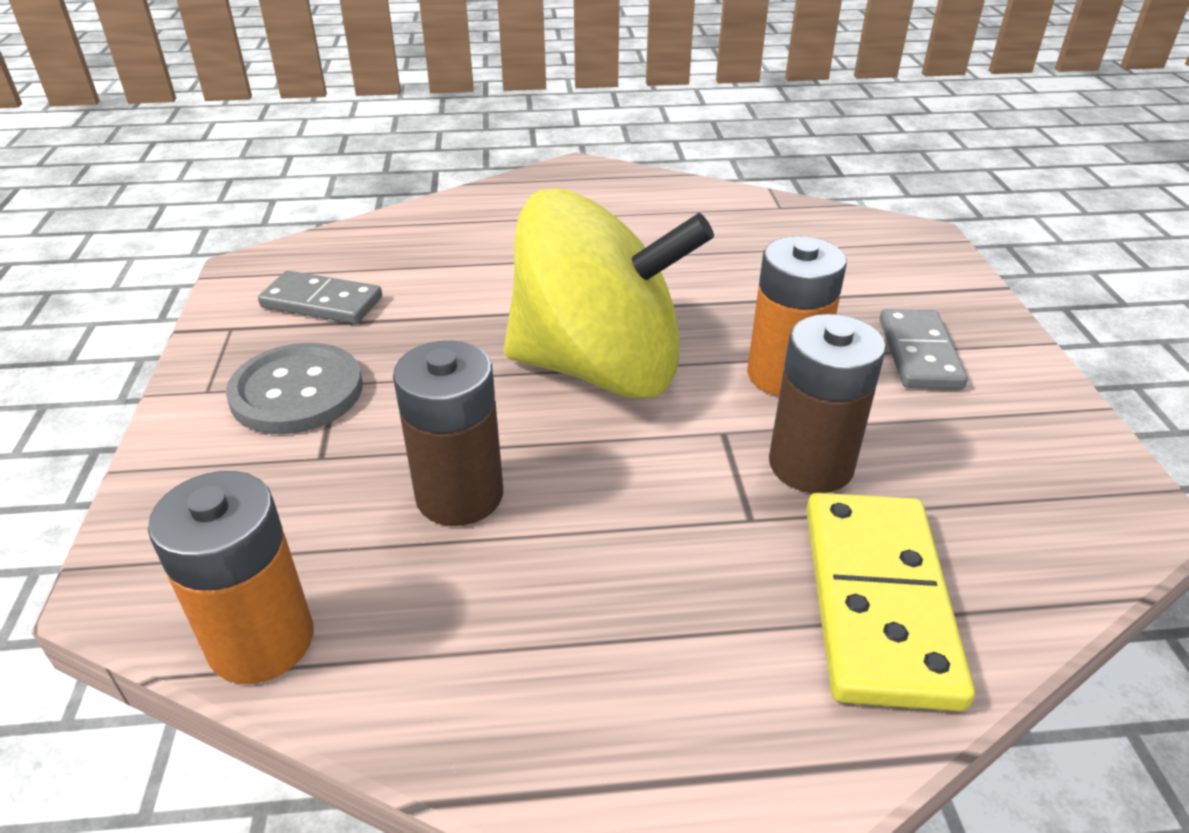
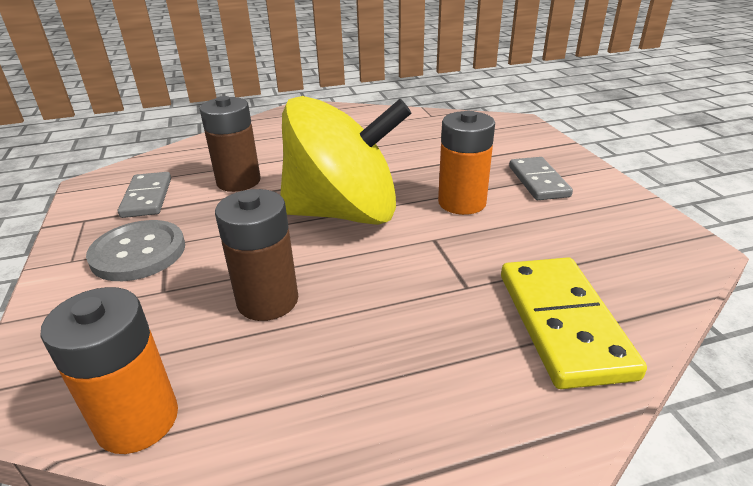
camera: 10 degrees left, 5 degrees down
(322, 302) = (147, 197): grey domino -> grey domino turned 75 degrees clockwise
(811, 465) = (494, 250): brown battery -> brown battery (238, 181)

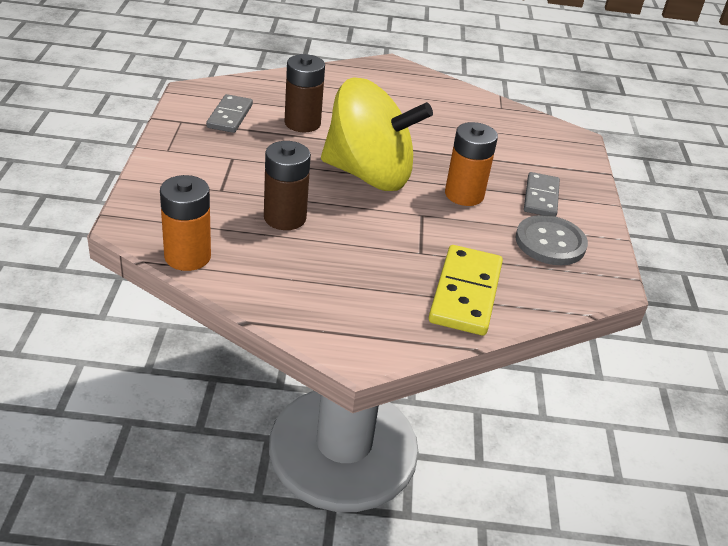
camera: 15 degrees right, 5 degrees up
(138, 253) = (212, 158): grey button -> grey button (550, 242)

